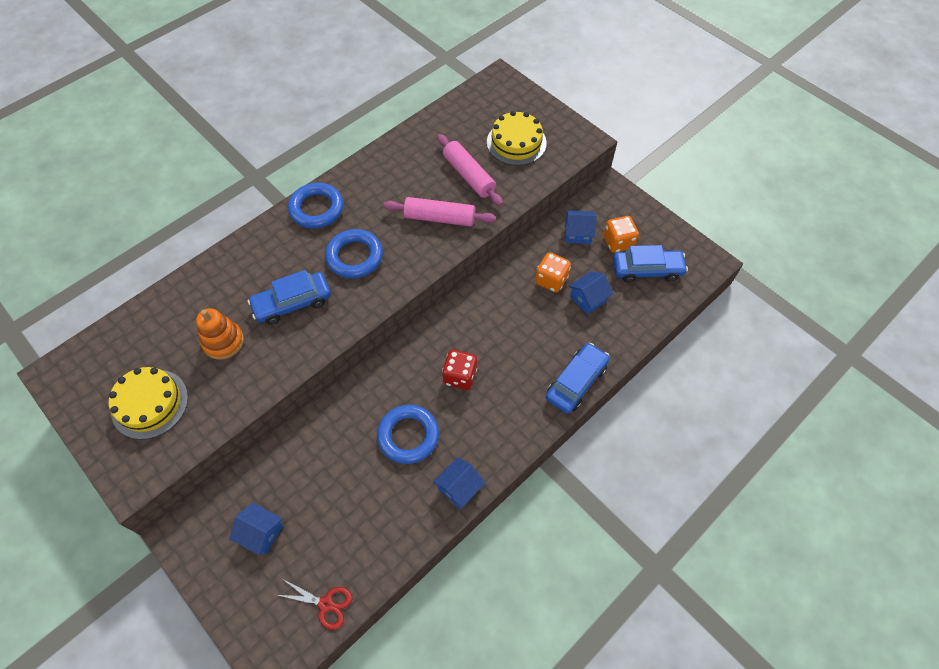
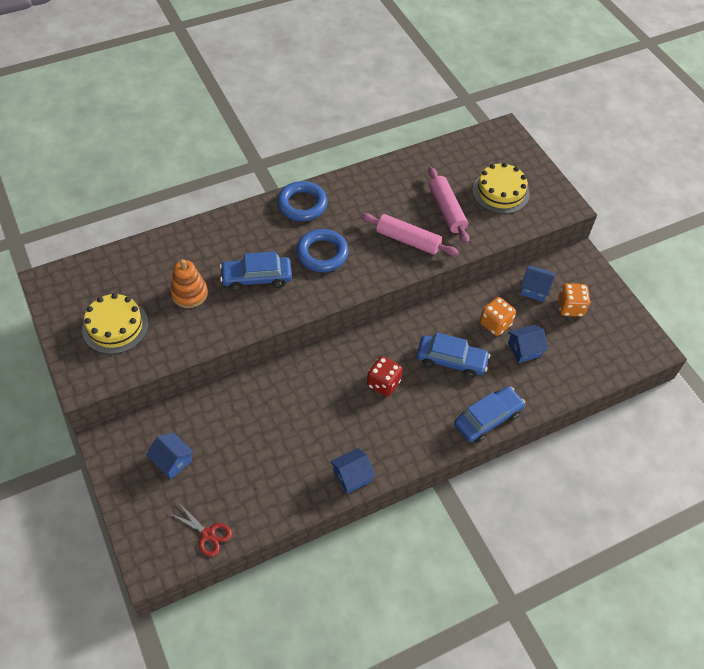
camera: 15 degrees right, 5 degrees down
(408, 436) = (321, 420): blue ring -> none
(647, 270) = (589, 339): blue car -> blue car (451, 360)

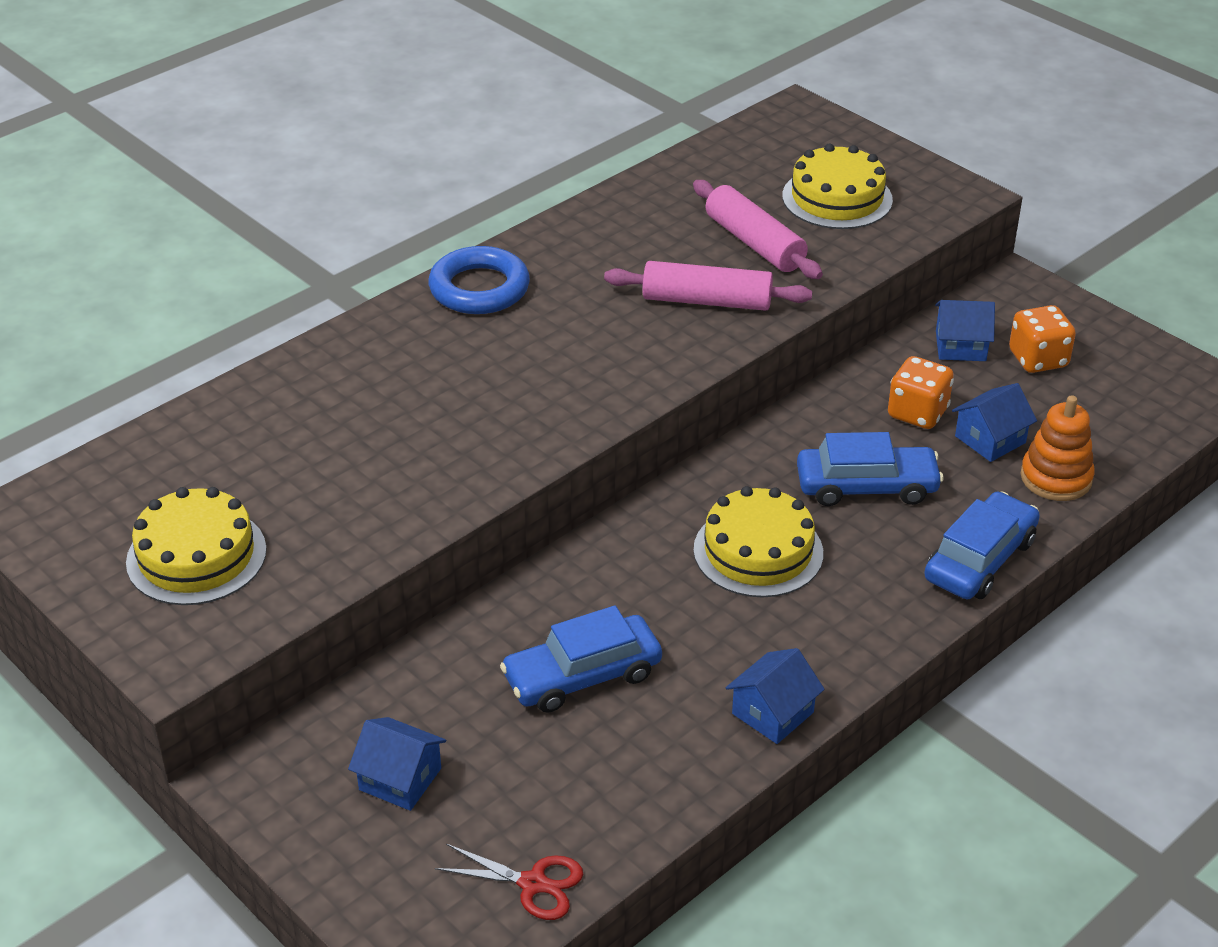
camera: 15 degrees left, 15 degrees down
(189, 293) = (325, 470): orange stacking toy -> orange stacking toy (1056, 478)
(256, 278) = (447, 417): blue car -> blue car (582, 675)
(322, 254) = (555, 354): blue ring -> none
(383, 383) = (758, 551): red dice -> yellow cake

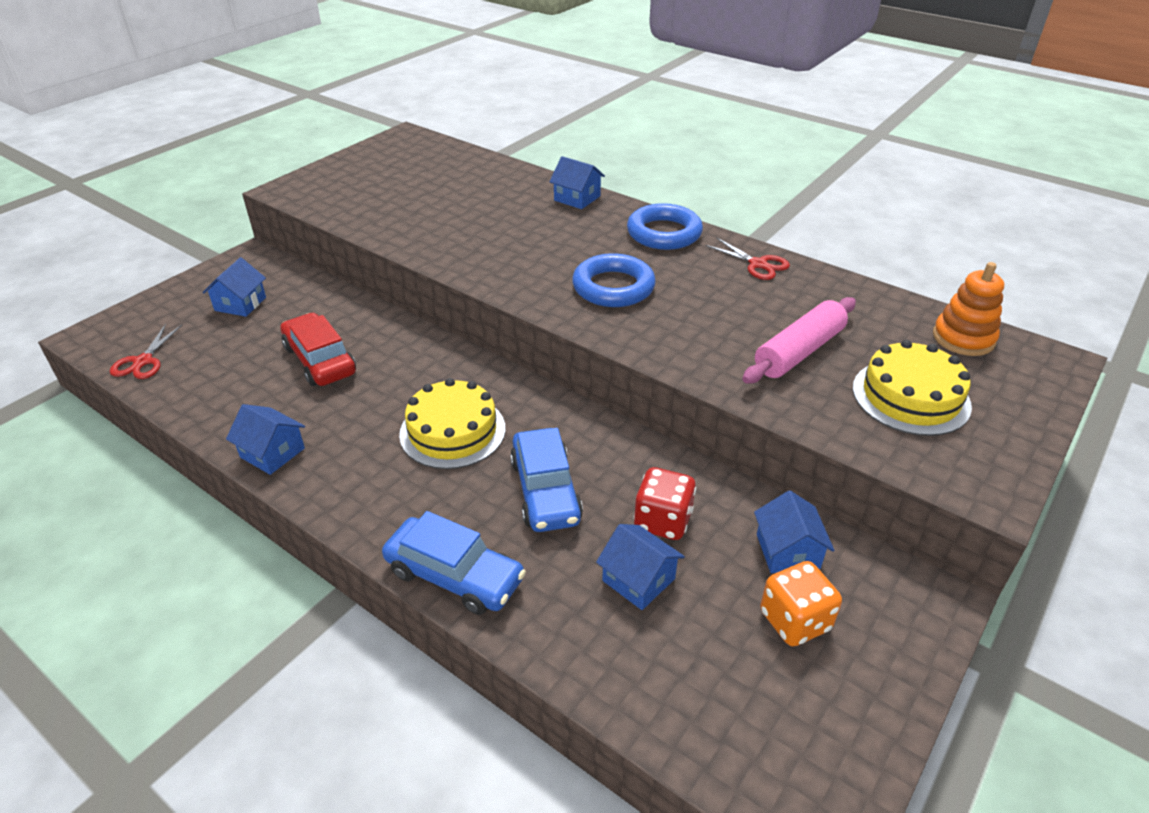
camera: 80 degrees right, 0 degrees up
(196, 556) = (372, 183): yellow cake -> none
(350, 347) = (577, 198): none -> blue house
(578, 234) = (758, 264): none -> red scissors
(582, 675) = (320, 360): blue car -> red car
(596, 346) = (613, 287): none -> blue ring
(706, 301) = (696, 333): pink rolling pin -> none
(917, 413) = (662, 521): orange dice -> red dice
(1056, 478) = (589, 638): orange stacking toy -> orange stacking toy (963, 338)

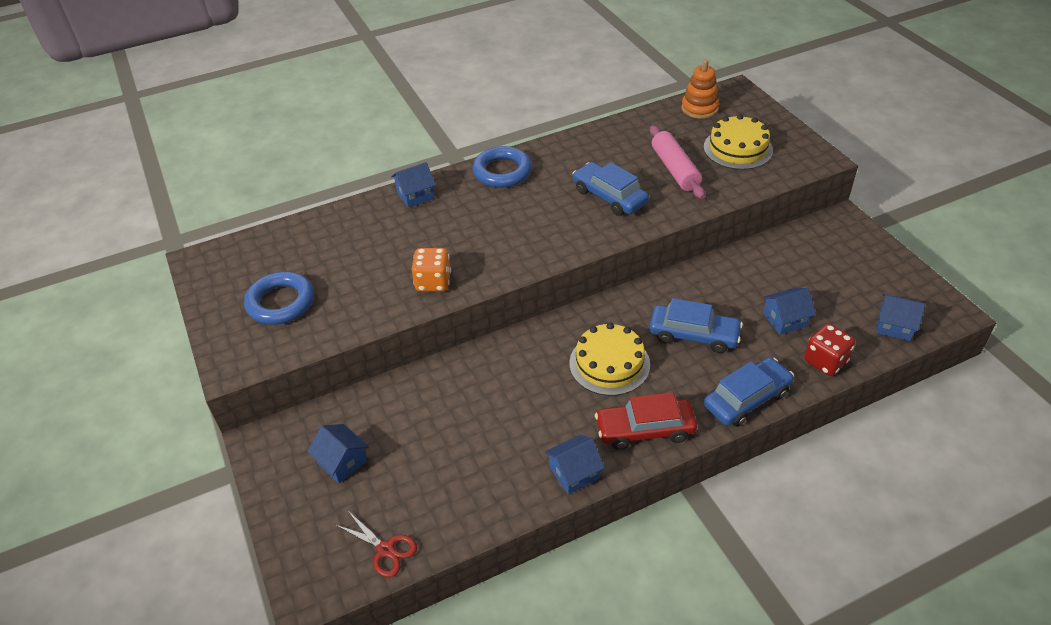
camera: 60 degrees left, 5 degrees up
(320, 360) = (472, 421): red car -> red car (645, 430)
(613, 287) = (553, 218): blue ring -> blue ring (281, 302)
(662, 521) = (745, 293): red dice -> red dice (825, 361)
(690, 315) = (609, 197): none -> blue car
(758, 264) = (573, 147): red scissors -> none
(787, 551) = (790, 254): blue house -> blue house (894, 326)
(794, 621) = (837, 272): orange dice -> orange dice (433, 282)

